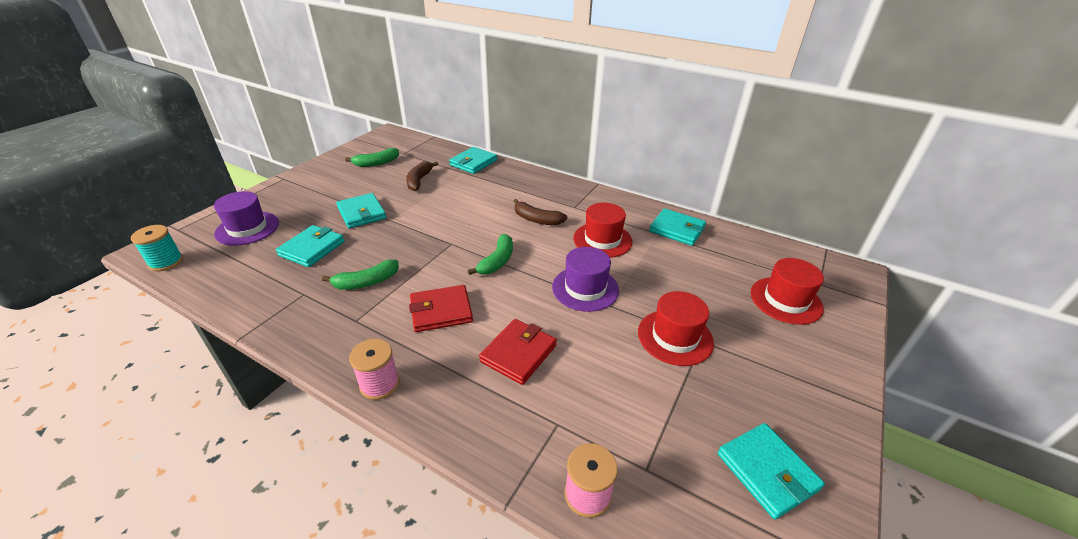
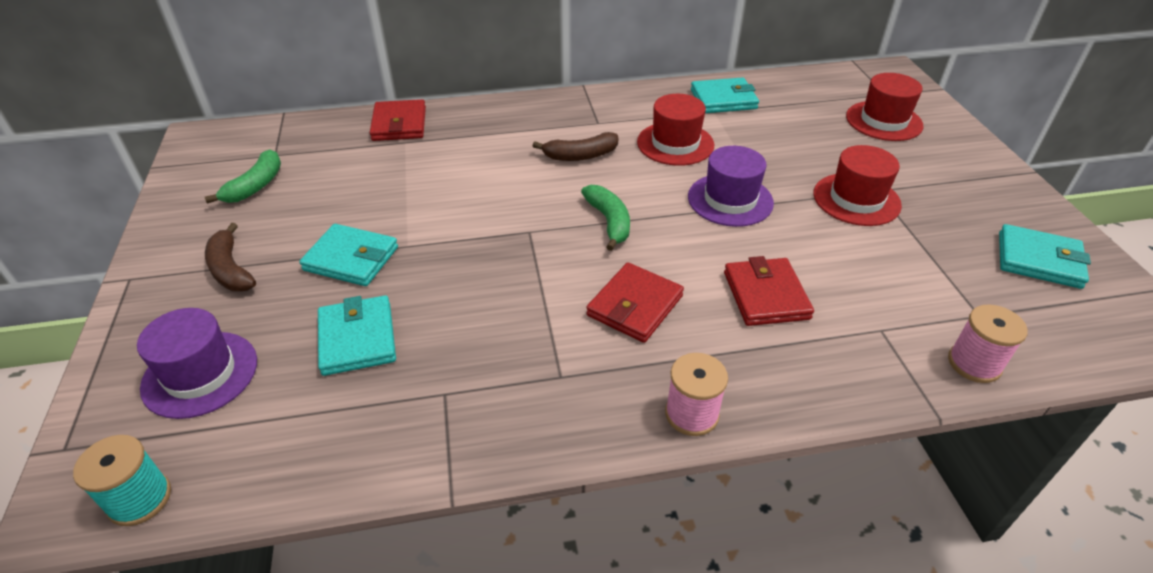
camera: 40 degrees left, 5 degrees up
(366, 282) = (502, 330): green banana -> none
(419, 180) = (362, 179): brown banana -> brown banana (230, 269)
(473, 163) = (399, 124): turquoise wallet -> red wallet

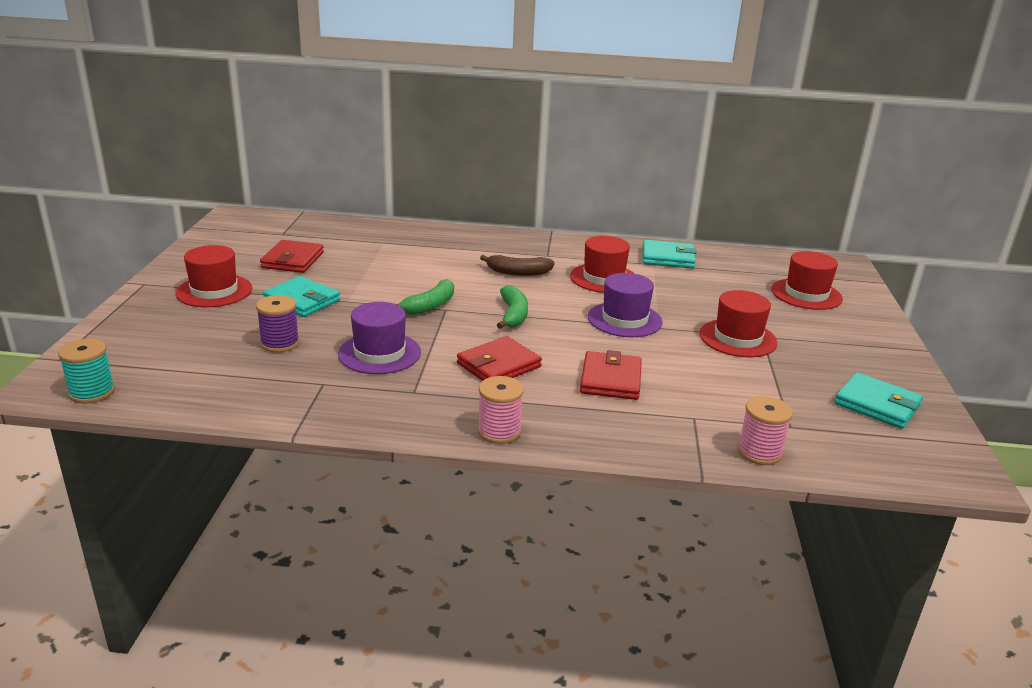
camera: 15 degrees right, 15 degrees down
(200, 374) = (163, 340): purple hat -> purple hat (379, 353)
(230, 269) = (214, 291): brown banana -> red hat
(255, 186) = (258, 249): green banana -> green banana (429, 306)
(357, 338) = (280, 343): turquoise wallet -> purple spool
(399, 124) = (386, 231): red wallet -> red wallet (292, 260)

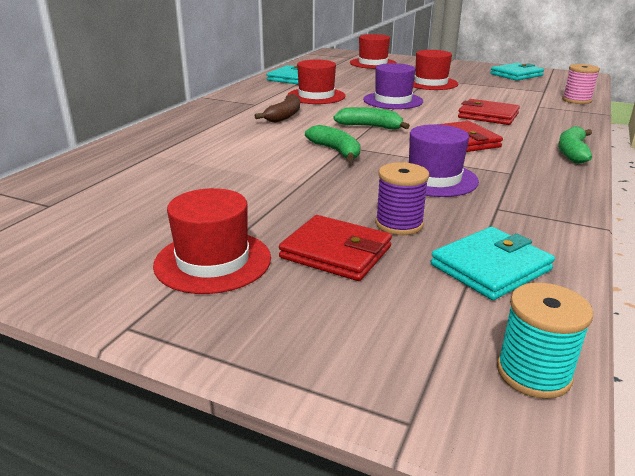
camera: 70 degrees left, 0 degrees up
(292, 260) = (153, 204): red wallet -> red wallet (336, 252)
(302, 300) = (286, 205): turquoise wallet -> turquoise wallet (490, 267)
(499, 431) = (572, 152): pink spool -> green banana

